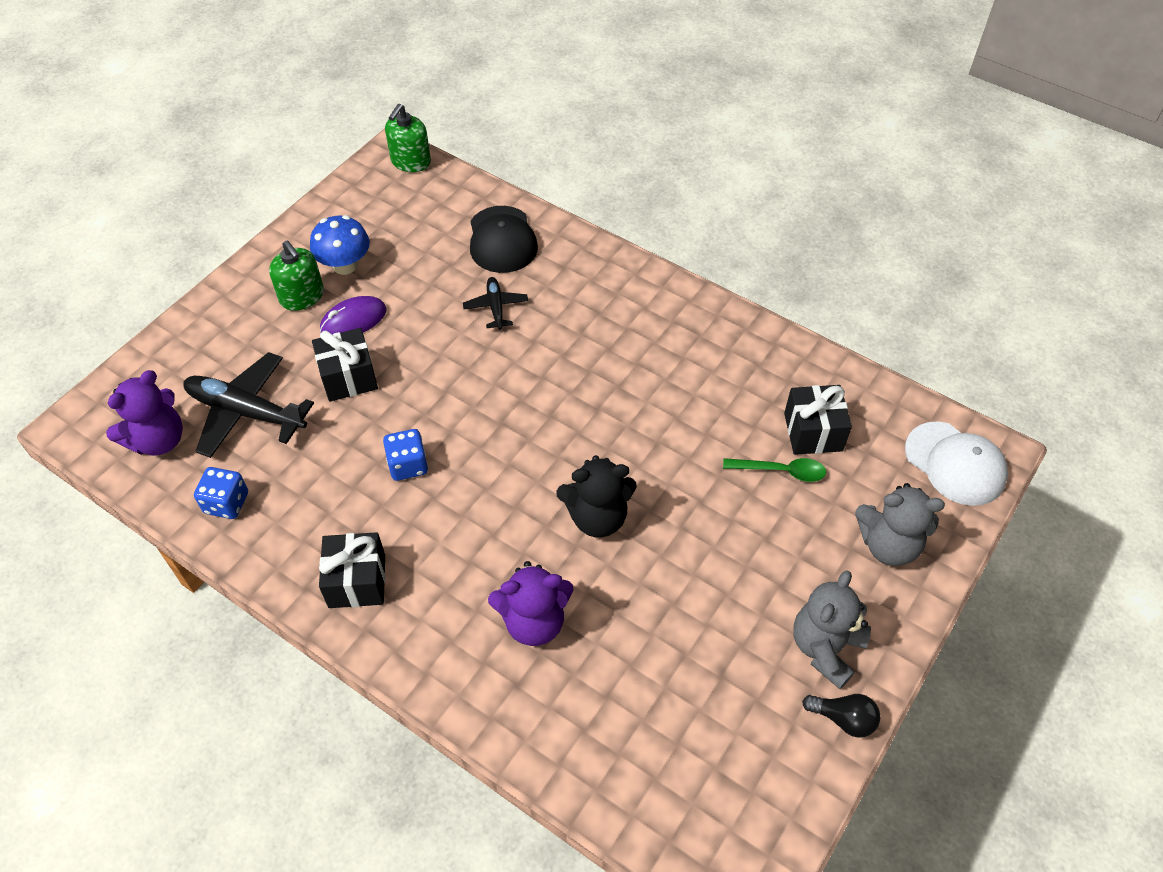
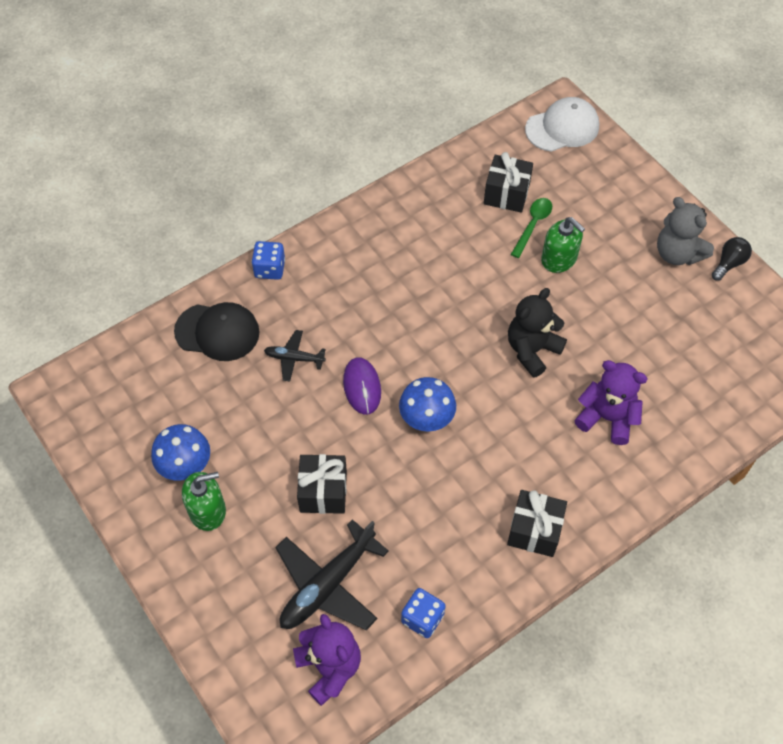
camera: 70 degrees left, 5 degrees up
(353, 320) = (258, 473): purple mouse -> purple mouse (362, 387)
(408, 465) = (435, 467): blue dice -> blue dice (270, 269)
(410, 161) = (75, 378): green soap dispenser -> green soap dispenser (559, 259)
(466, 440) = (426, 418): none -> blue mushroom
(534, 621) = (607, 417): purple teddy bear -> purple teddy bear turned 75 degrees counterclockwise
(597, 517) = (532, 350): black teddy bear -> black teddy bear turned 150 degrees counterclockwise
(888, 544) = (612, 189): grey teddy bear -> none

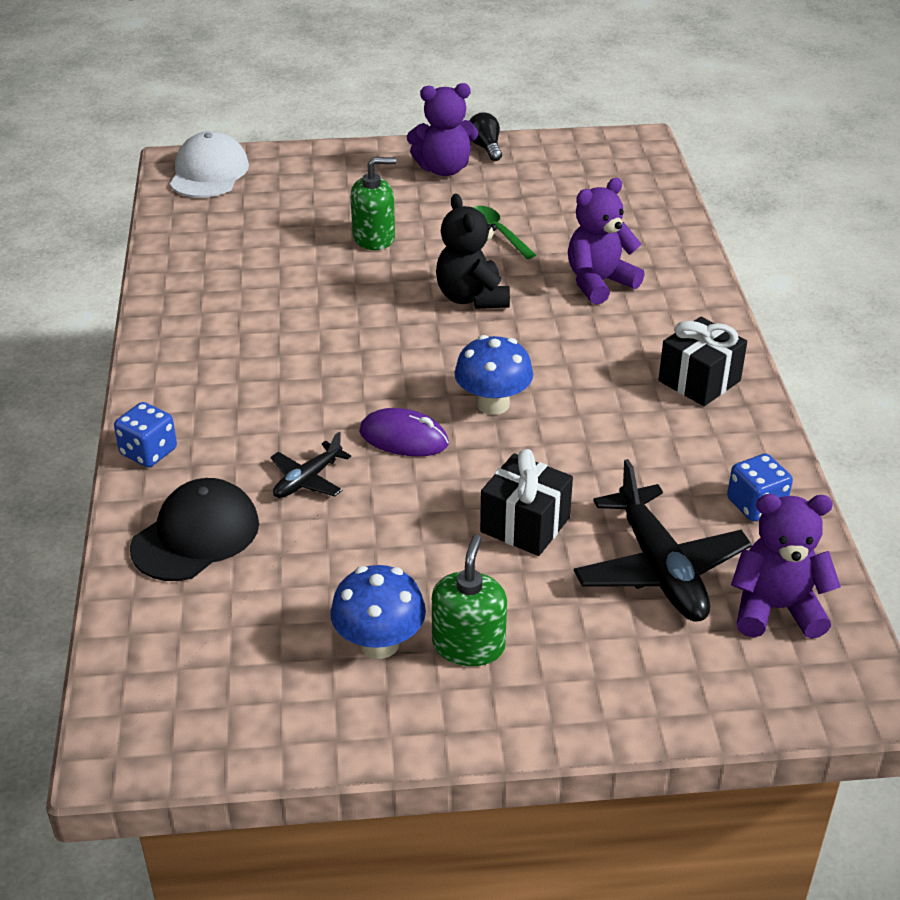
camera: 60 degrees left, 20 degrees down
(506, 194) = (251, 238): black gift -> none
(533, 225) = (312, 237): green spoon -> green spoon (498, 232)
(677, 253) = (444, 169): grey teddy bear -> purple teddy bear

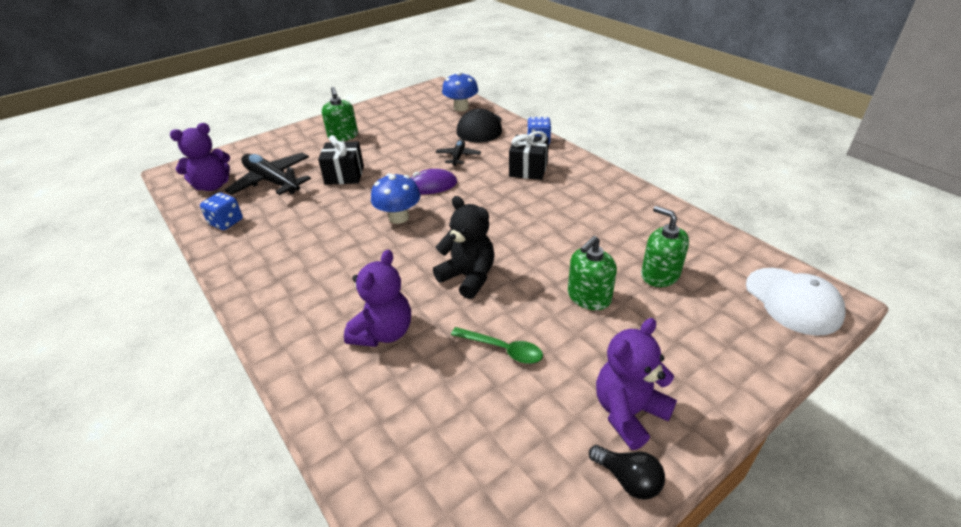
camera: 150 degrees right, 0 degrees up
(281, 228) = (660, 274): none -> green soap dispenser
(379, 643) = (377, 127): blue mushroom -> blue mushroom (461, 108)
(699, 381) = (274, 280): black gift -> black gift (528, 169)

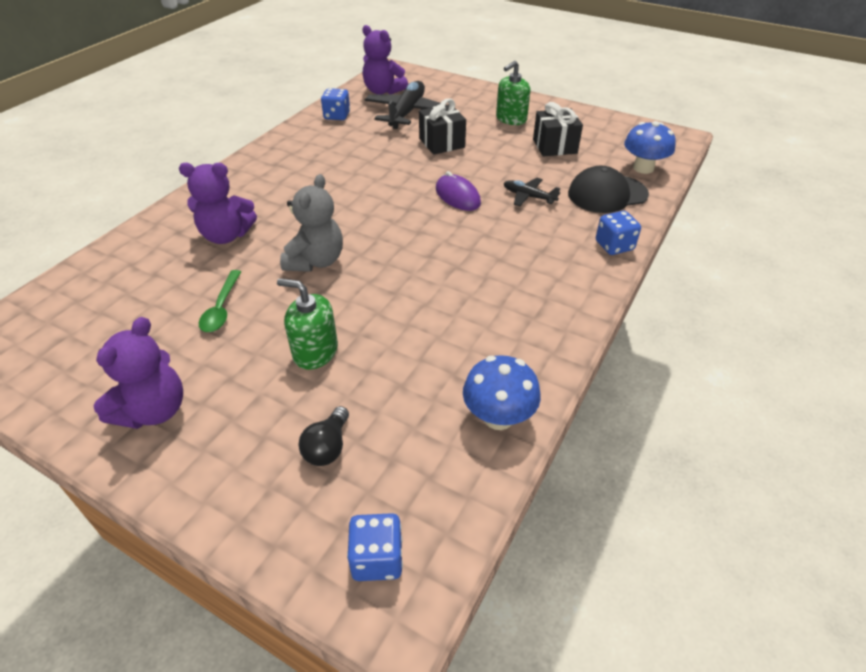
camera: 65 degrees right, 5 degrees up
(398, 217) = (390, 194): blue mushroom -> blue mushroom (498, 417)
(458, 156) = (528, 197): black plane -> black plane turned 135 degrees counterclockwise
(468, 277) = (316, 261): black teddy bear -> grey teddy bear
(528, 169) = (540, 253): black gift -> black gift (554, 146)
(628, 412) = (154, 410): purple teddy bear -> purple teddy bear turned 90 degrees clockwise
(628, 479) = (76, 422): black light bulb -> black light bulb (327, 447)
(660, 274) = (379, 406): green soap dispenser -> none
(793, 301) = (377, 558): white cap -> blue dice

